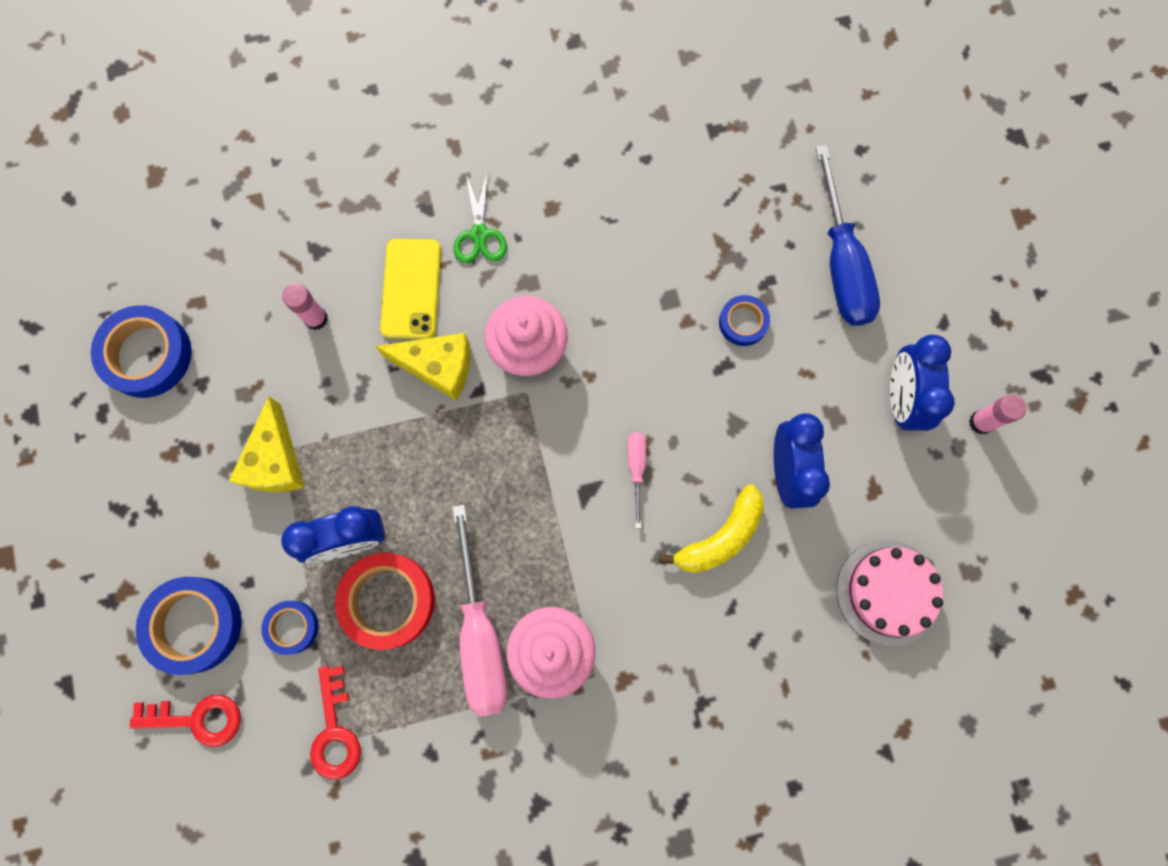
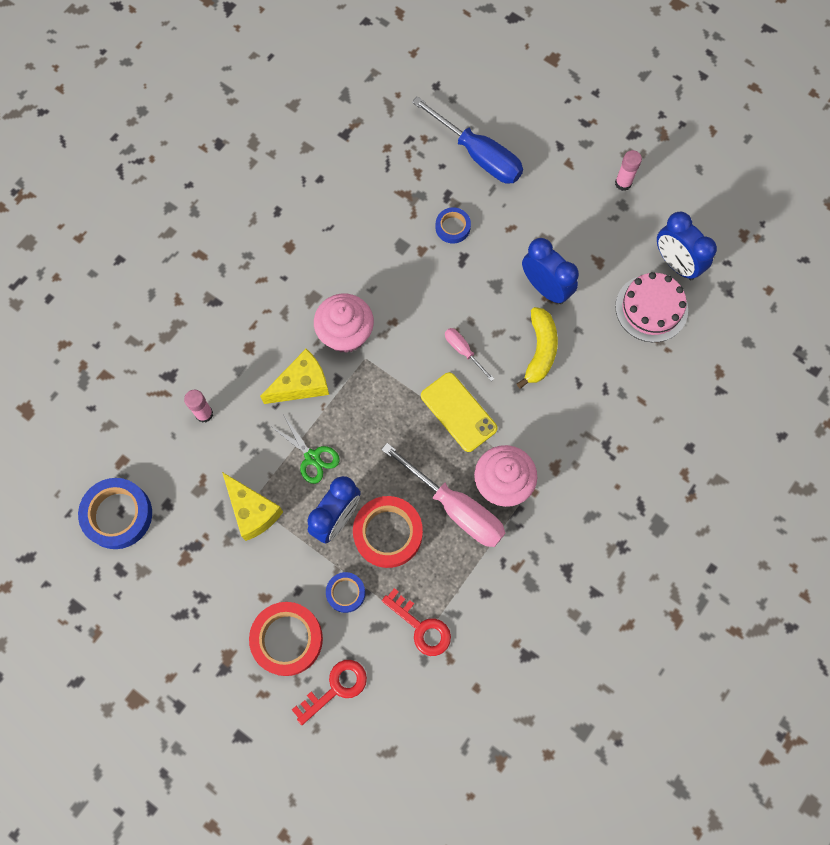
camera: 40 degrees left, 5 degrees down
(194, 625) = (287, 639): blue tape -> red tape
(411, 289) = (246, 354): yellow phone -> yellow phone (458, 412)
(479, 234) = (260, 293): green scissors -> green scissors (312, 457)
(901, 398) = (571, 203): blue clock -> blue clock (676, 263)

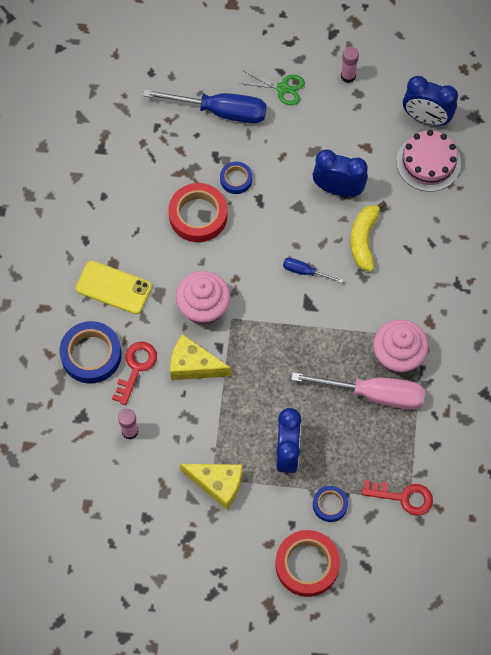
camera: 30 degrees left, 5 degrees down
(118, 515) = (111, 547): blue tape -> blue tape (91, 355)
(302, 384) = (193, 366): yellow cheese -> yellow cheese turned 105 degrees counterclockwise
(312, 457) = (238, 417): green scissors -> green scissors (282, 88)
(336, 688) = (367, 579): red key -> red key (136, 368)
(388, 533) = (334, 442): red tape -> red tape (198, 215)
(458, 412) = (330, 320): yellow phone -> yellow phone (113, 288)
(463, 351) = (305, 272): pink screwdriver -> blue screwdriver
(540, 350) = (364, 239): yellow banana -> yellow banana turned 150 degrees counterclockwise

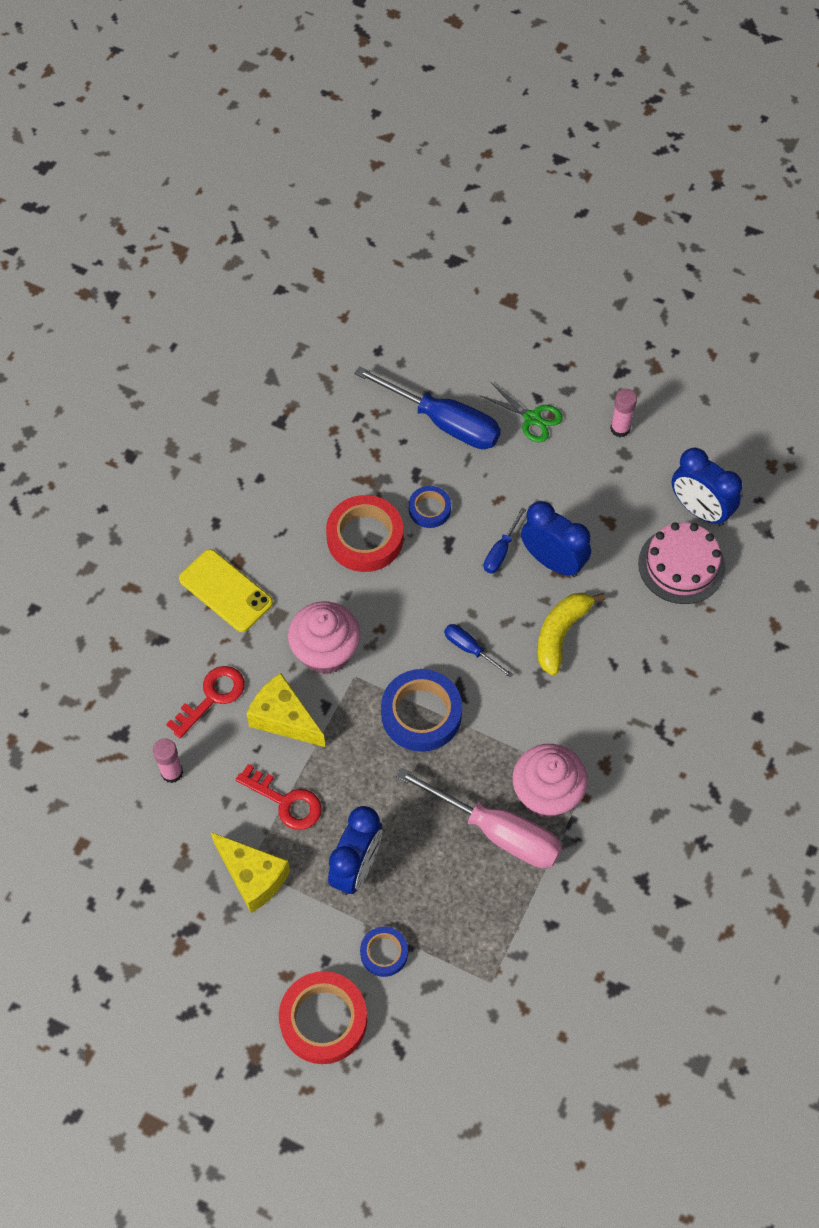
camera: 20 degrees right, 5 degrees down
(91, 355) = (164, 663): blue tape -> blue tape (421, 714)
(299, 194) = (501, 551): none -> blue screwdriver
(403, 497) = (482, 977): red key -> red key (286, 801)

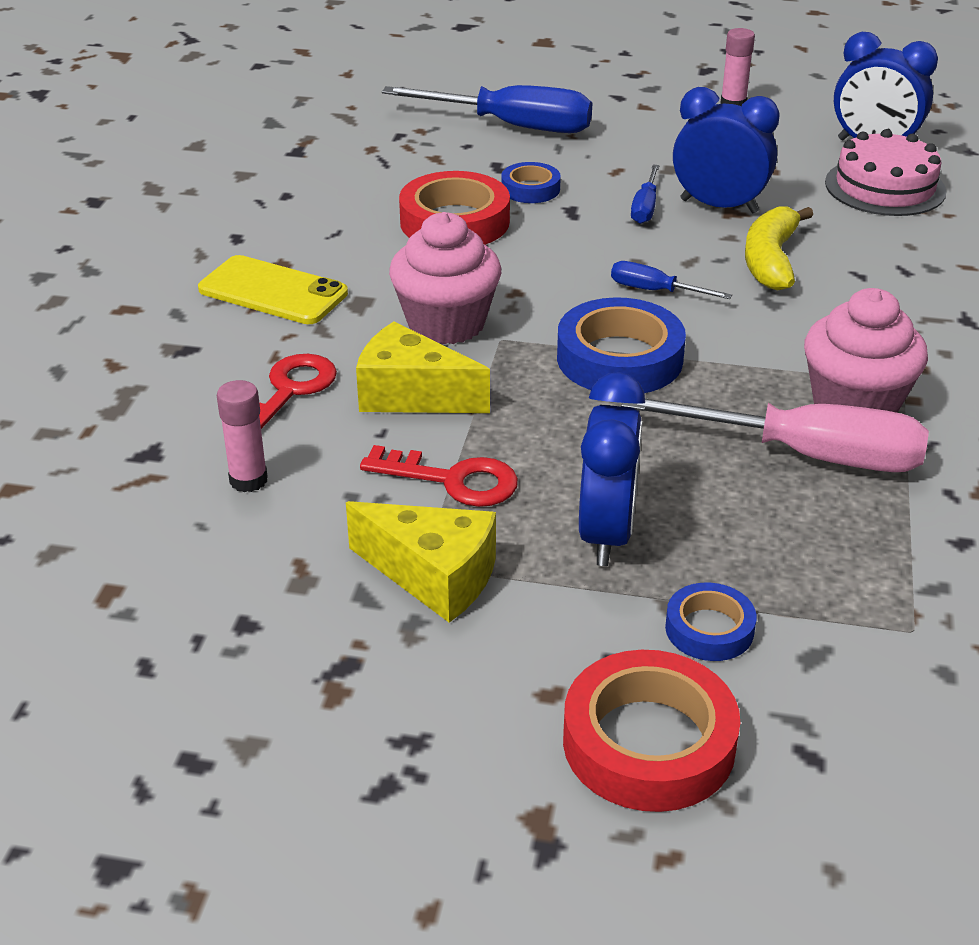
camera: 15 degrees left, 25 degrees down
(532, 418) = (621, 110): green scissors -> none

